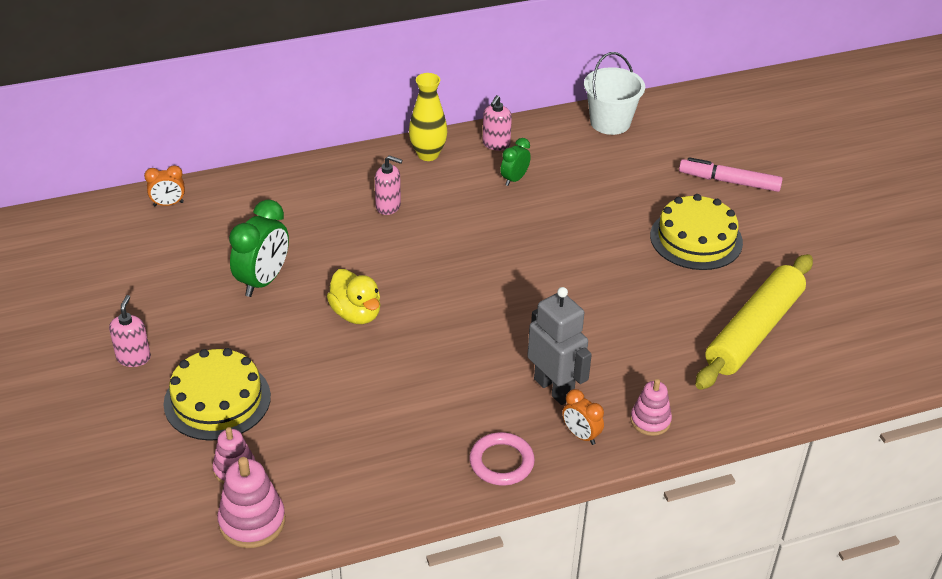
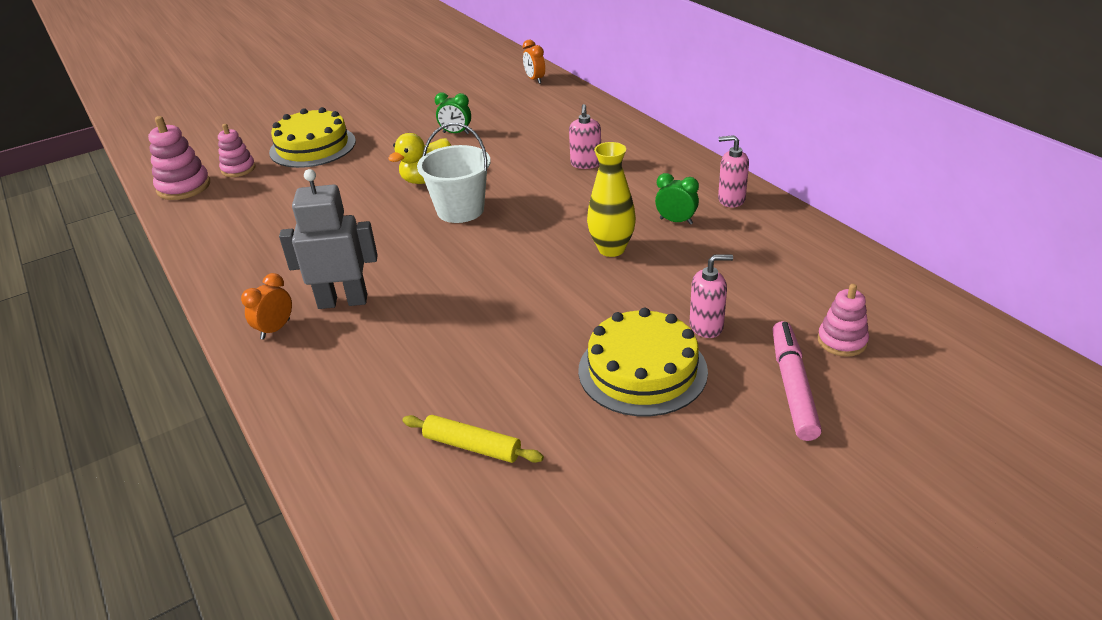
camera: 80 degrees right, 5 degrees down
(133, 357) = (354, 109): pink soap dispenser -> pink soap dispenser (706, 326)
(263, 281) = (456, 133): green clock -> green clock, size x0.56
(428, 154) = (682, 167): yellow vase -> yellow vase (611, 249)
(501, 462) = (239, 287): pink ring -> none
(554, 388) = (343, 301): grey robot -> grey robot turned 135 degrees counterclockwise
(610, 122) = (843, 266): white bucket -> white bucket (460, 210)
(650, 420) = (298, 375): pink stacking toy -> pink stacking toy (842, 341)
(754, 331) = (472, 446): yellow rolling pin -> yellow rolling pin, size x0.48

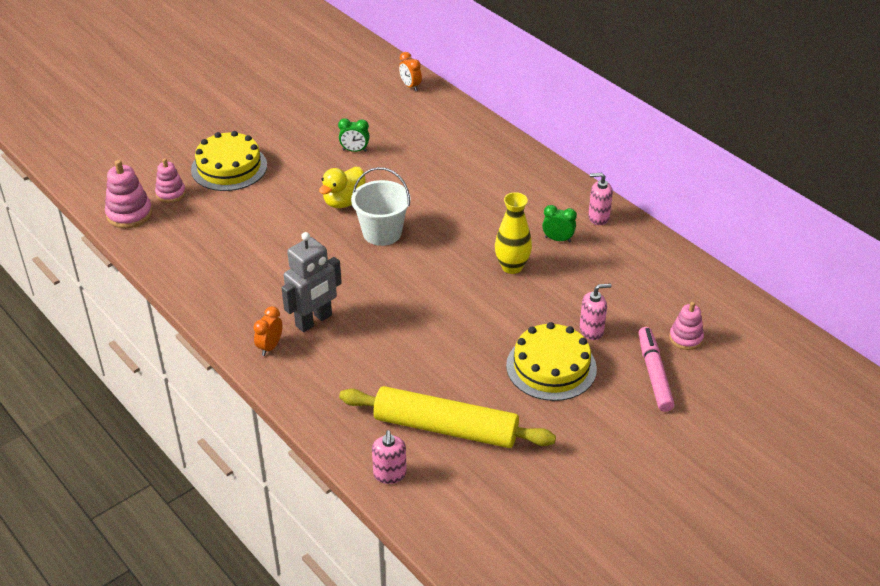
camera: 10 degrees left, 5 degrees up
(343, 301) = (314, 321): grey robot -> grey robot turned 150 degrees clockwise
(472, 446) = (445, 428): yellow rolling pin -> yellow rolling pin, size x2.10
(586, 164) = (475, 183): pink soap dispenser -> pink soap dispenser (390, 474)

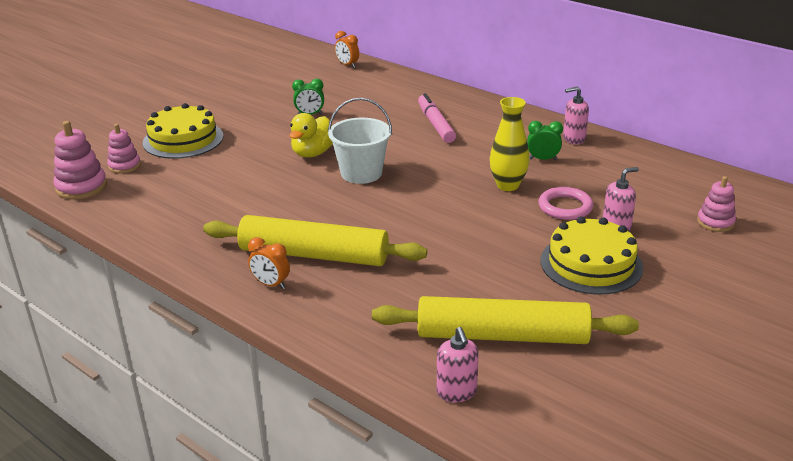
camera: 10 degrees left, 10 degrees down
(270, 347) = (271, 284): orange clock -> orange clock turned 75 degrees counterclockwise
(314, 321) = (314, 255): grey robot -> yellow rolling pin
(555, 300) = (565, 207): none -> pink ring
(654, 374) = (702, 256): pink marker -> pink marker (436, 124)

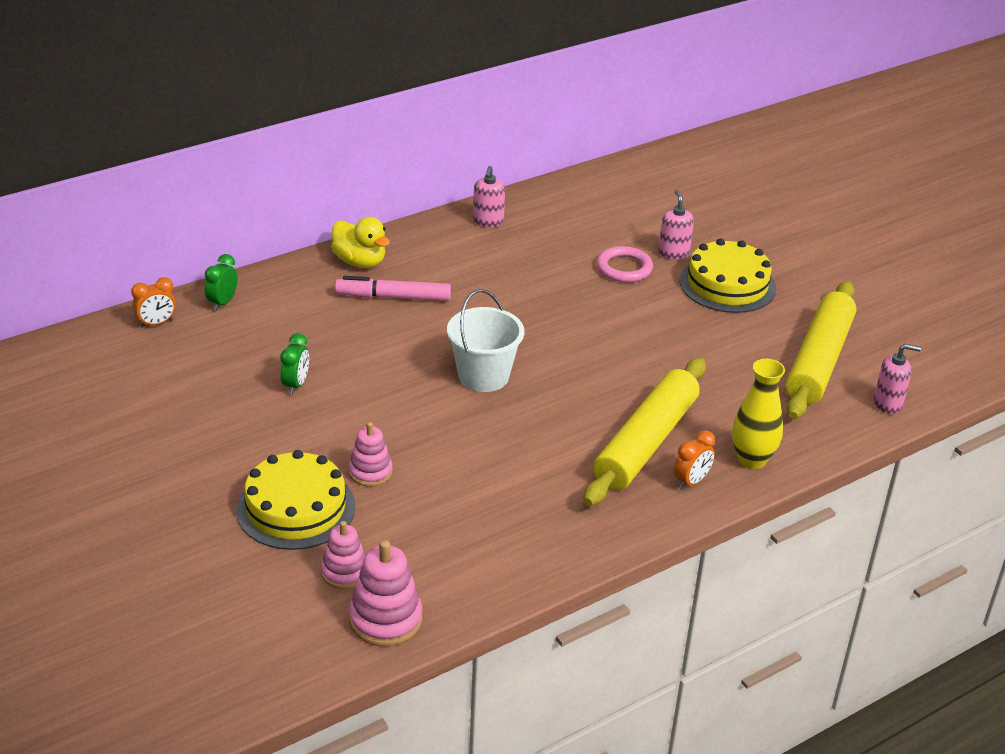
camera: 75 degrees left, 5 degrees up
(313, 153) = (410, 402): yellow duck -> yellow duck (360, 262)
(507, 185) = (565, 288): yellow vase -> yellow vase (752, 460)
(543, 159) = (521, 252): green clock -> green clock (222, 303)
(715, 222) = (687, 202): pink stacking toy -> pink stacking toy (370, 472)

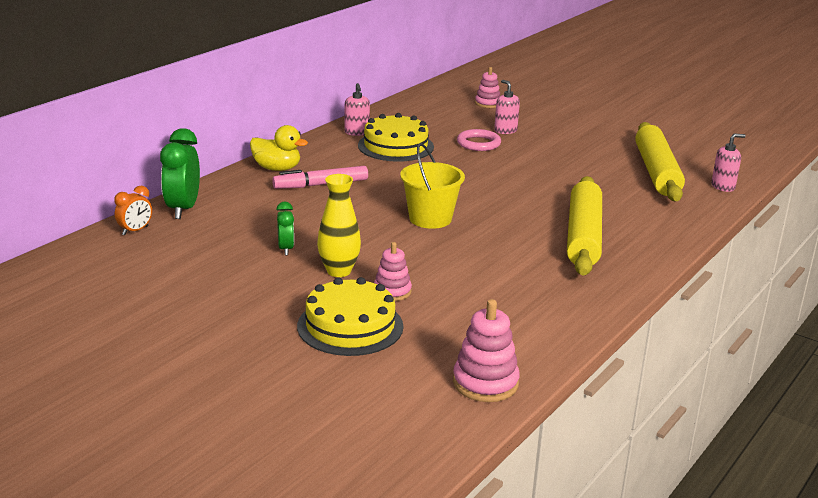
camera: 20 degrees left, 10 degrees down
(222, 303) = (183, 209): green clock -> green clock, size x1.79
(344, 572) = (425, 359): pink stacking toy -> pink stacking toy (487, 103)
(483, 376) = (430, 219): white bucket -> yellow bucket
(691, 482) = (635, 252): orange clock -> none
(727, 284) = (557, 141): yellow cake -> yellow cake (395, 146)
(752, 460) = (665, 232): yellow vase -> yellow vase (339, 271)

